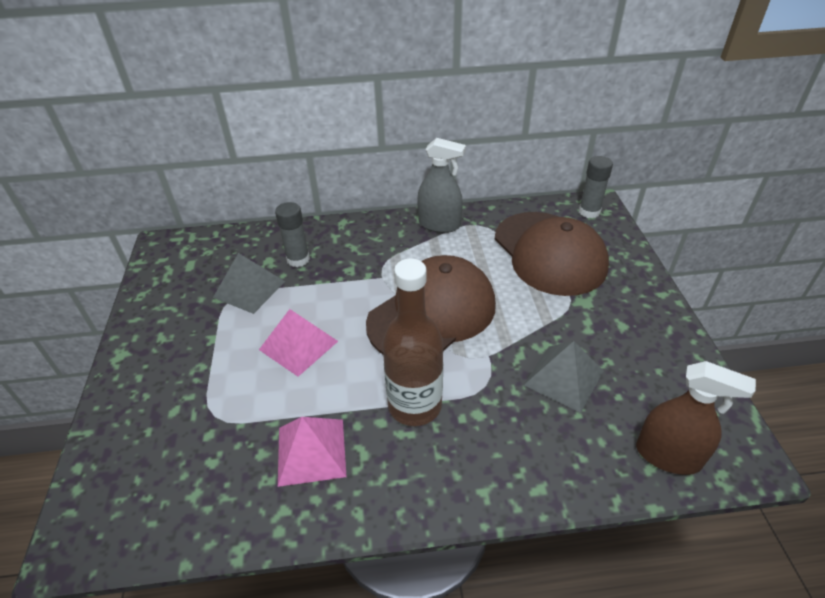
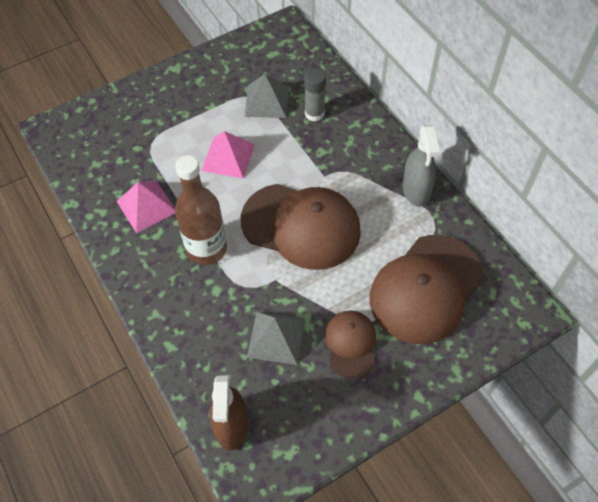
camera: 65 degrees right, 15 degrees up
(589, 211) = (514, 307): grey glue stick -> none
(591, 321) = (350, 344): none -> brown cap

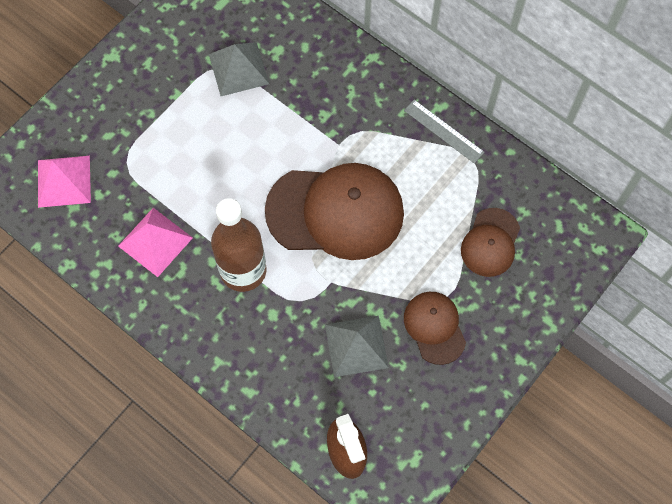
camera: 20 degrees left, 10 degrees up
(228, 157) = (223, 153): pink pyramid -> pink pyramid (64, 181)
(314, 113) = (299, 69): grey glue stick -> none
(416, 190) = (443, 131): grey spray bottle -> grey ruler
(426, 289) = (490, 243): brown cap -> brown cap, size x0.53

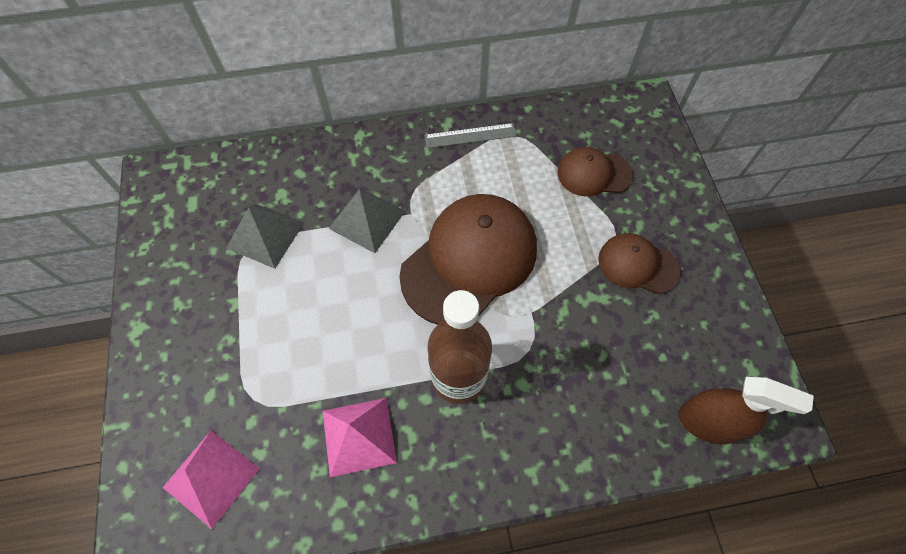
camera: 50 degrees left, 5 degrees down
(356, 345) = (608, 337): grey pyramid -> grey pyramid (367, 219)
(490, 243) = (593, 173): brown cap -> brown cap turned 120 degrees clockwise

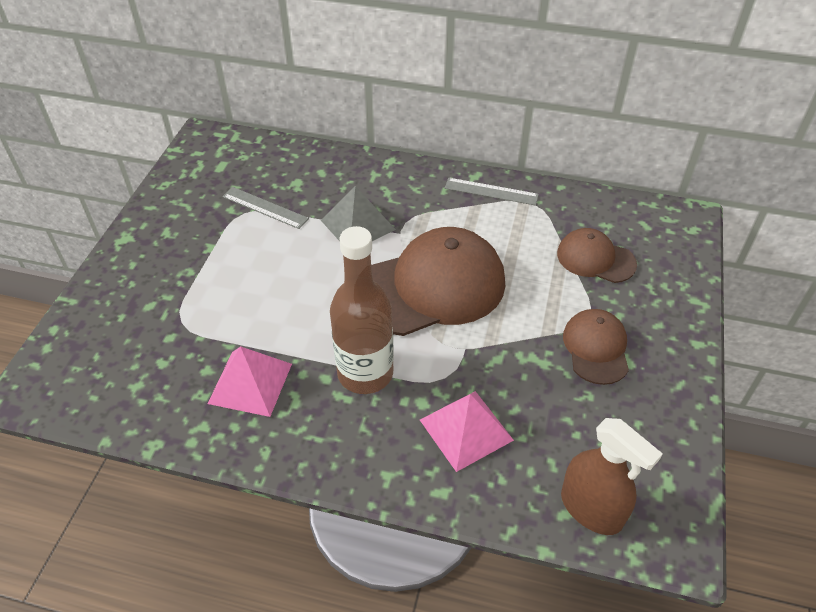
camera: 25 degrees right, 15 degrees down
(211, 477) = (114, 364): pink pyramid -> pink pyramid (466, 429)
(265, 235) = (265, 207): grey pyramid -> grey ruler
(637, 265) = (596, 348): brown cap -> brown cap turned 45 degrees clockwise

